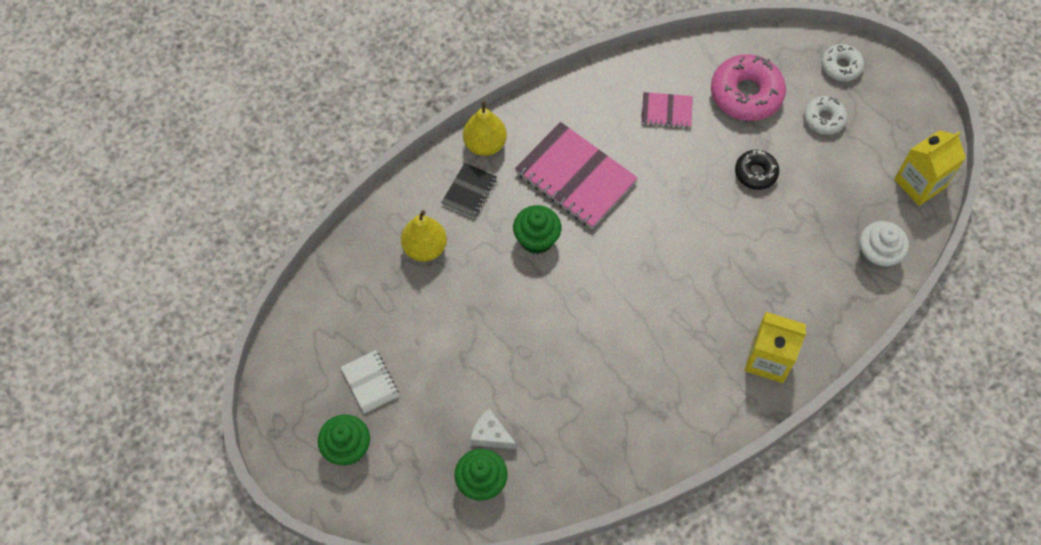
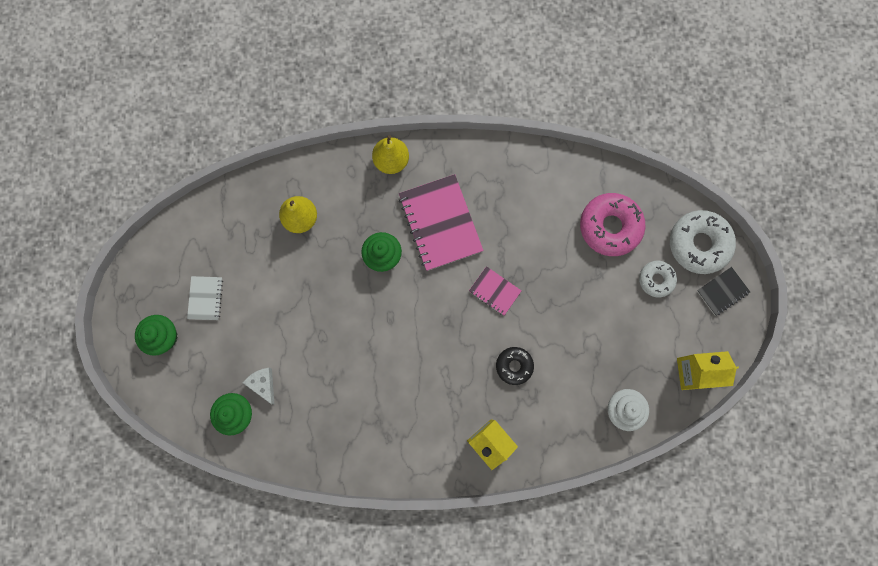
camera: 30 degrees right, 15 degrees up
(469, 191) = (358, 192): black notebook -> black notebook (722, 291)
(666, 111) = (541, 207): pink notebook -> pink notebook (494, 291)
(755, 173) = (575, 294): black donut -> black donut (514, 366)
(841, 66) = (699, 244): white donut -> white donut, size x1.74

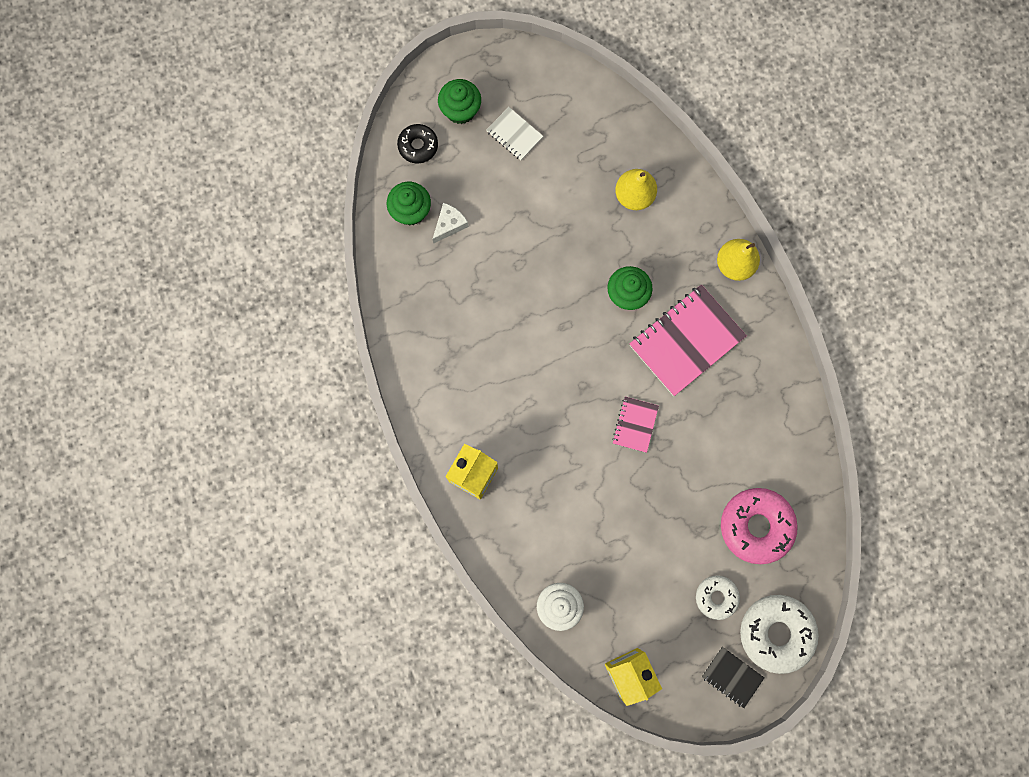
camera: 70 degrees right, 0 degrees up
(205, 298) = (514, 134): white notebook -> white notebook turned 60 degrees clockwise
(514, 366) = (562, 473): black donut -> black donut (418, 146)

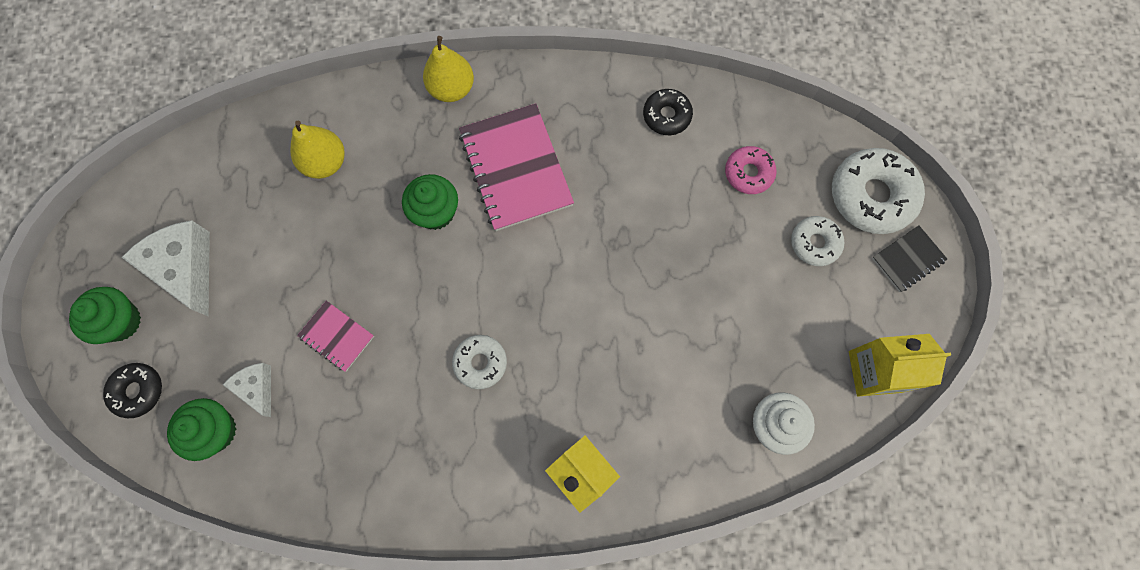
camera: 70 degrees left, 5 degrees down
(514, 134) = (185, 268): white notebook -> white cheese
(525, 373) = (480, 363): none -> white donut
(635, 425) = (590, 259): pink notebook -> pink notebook (337, 336)
(756, 526) = (748, 173): pink donut -> pink donut, size x0.57
(780, 444) = (666, 116): none -> black donut

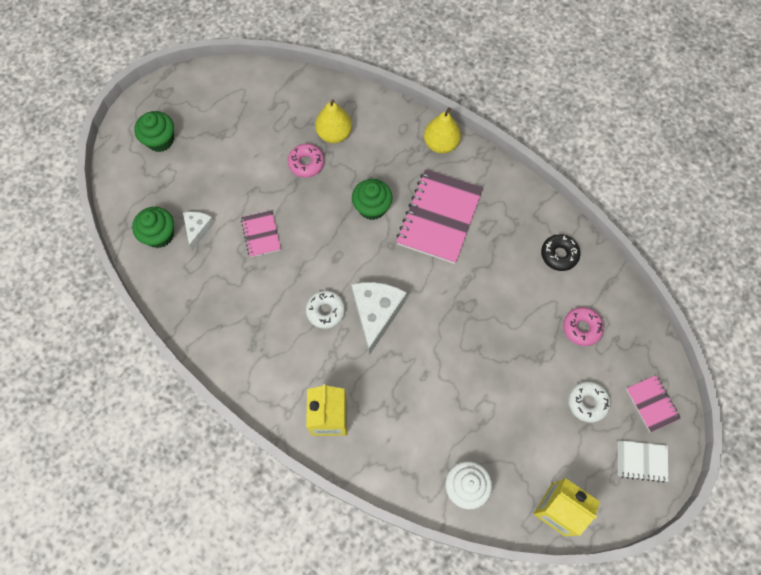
camera: 40 degrees right, 5 degrees down
(138, 391) = (139, 183): black donut -> none
(185, 268) = (214, 136): white cheese -> white cheese (376, 313)
(321, 218) = (306, 163): none -> pink donut
(871, 196) = (652, 404): white donut -> pink notebook
(907, 259) = (641, 461): black notebook -> white notebook

